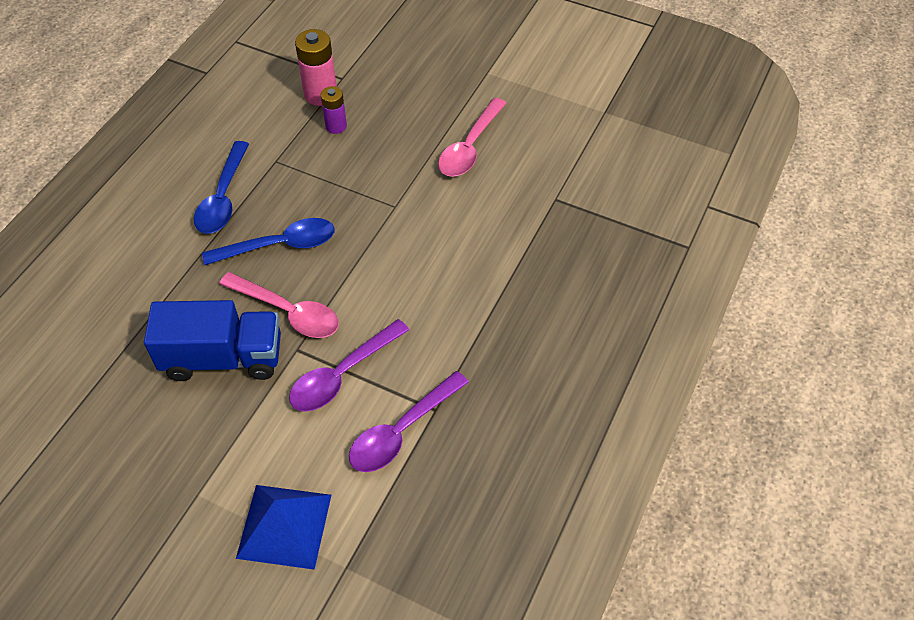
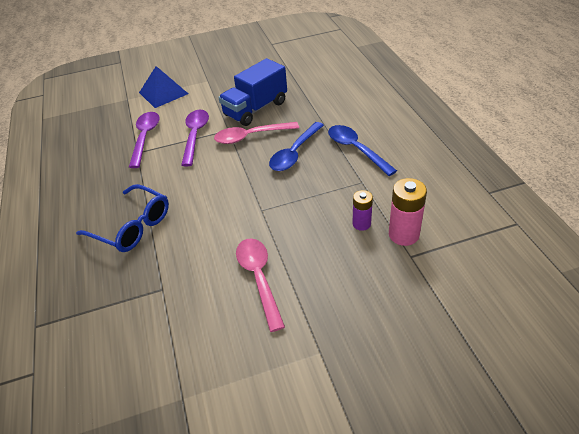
camera: 140 degrees right, 10 degrees down
(530, 288) = (132, 226): none -> blue glasses

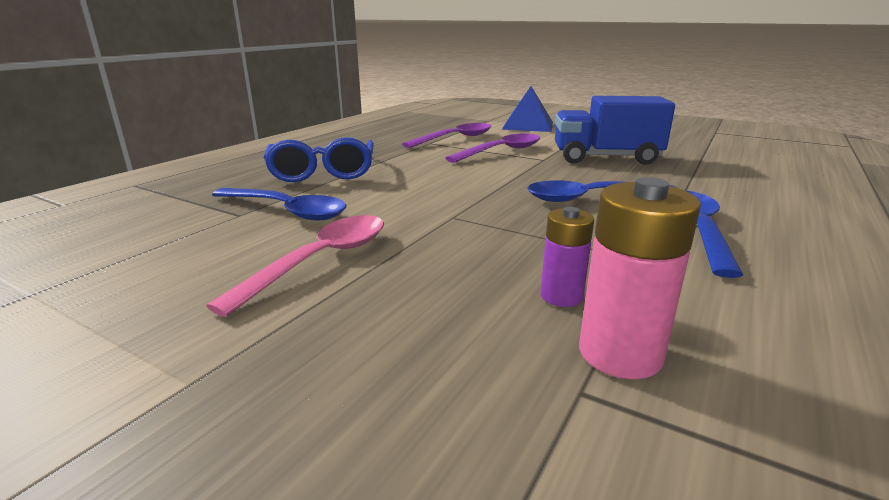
camera: 45 degrees right, 20 degrees down
(180, 267) = (286, 211): none -> blue spoon
(251, 136) = (560, 170): pink spoon -> none

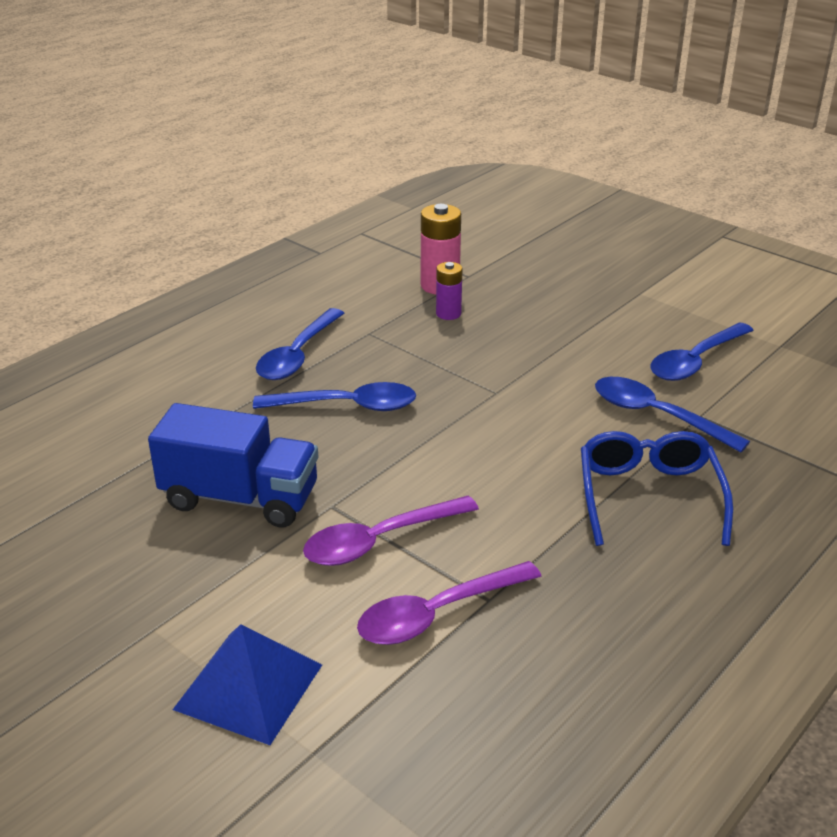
camera: 170 degrees left, 10 degrees up
(195, 261) = (696, 361): none -> blue spoon
(320, 261) = (603, 353): pink spoon -> none

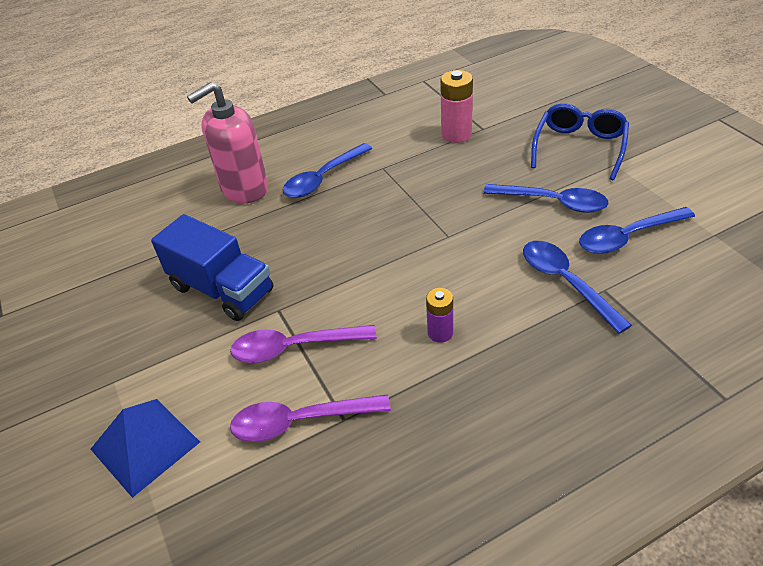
camera: 25 degrees right, 10 degrees up
(195, 382) = (244, 189): none -> pink soap dispenser
(346, 406) = (333, 227): blue spoon -> blue spoon (552, 202)
(448, 314) = (449, 160): purple battery -> purple battery (440, 333)
(648, 496) = (517, 357): blue glasses -> blue glasses (579, 147)

